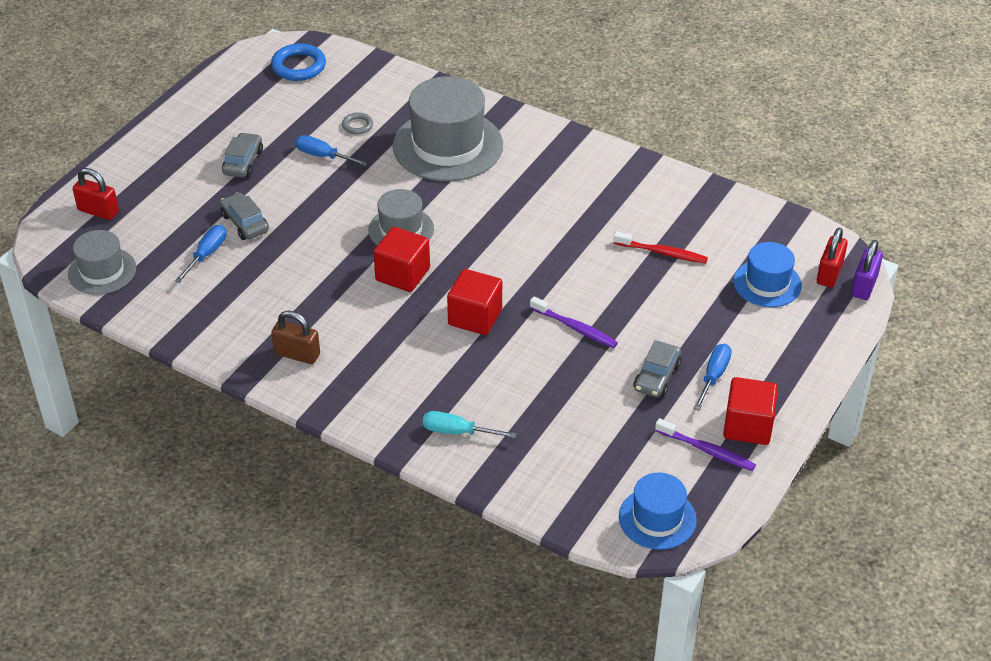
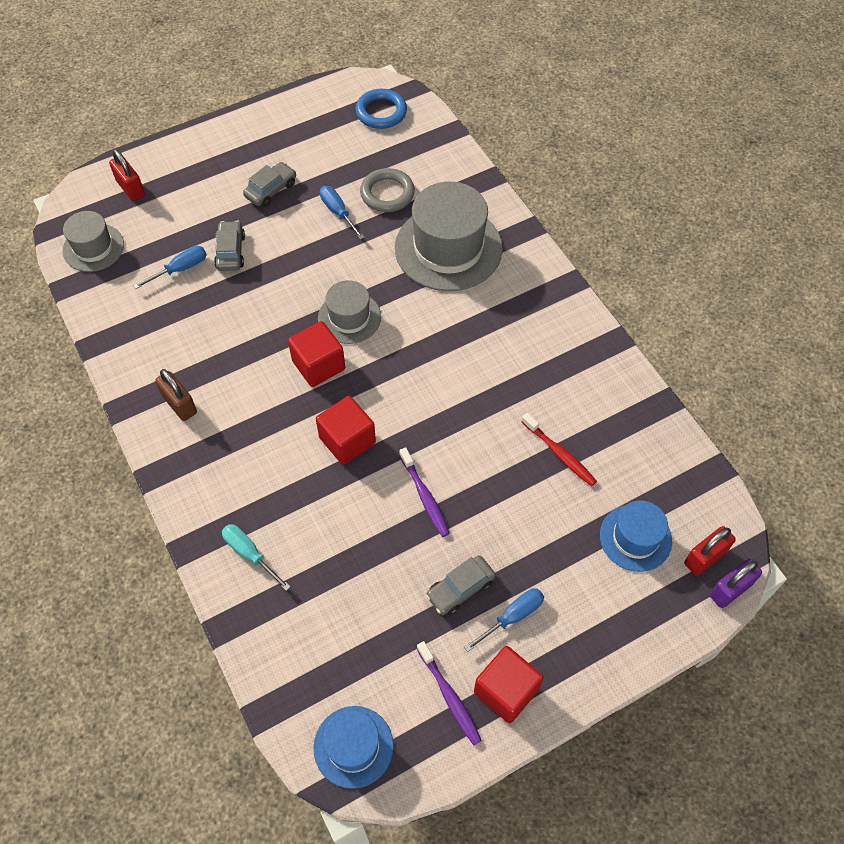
camera: 30 degrees right, 15 degrees up
(357, 125) = (387, 193): grey ring -> grey ring, size x1.82

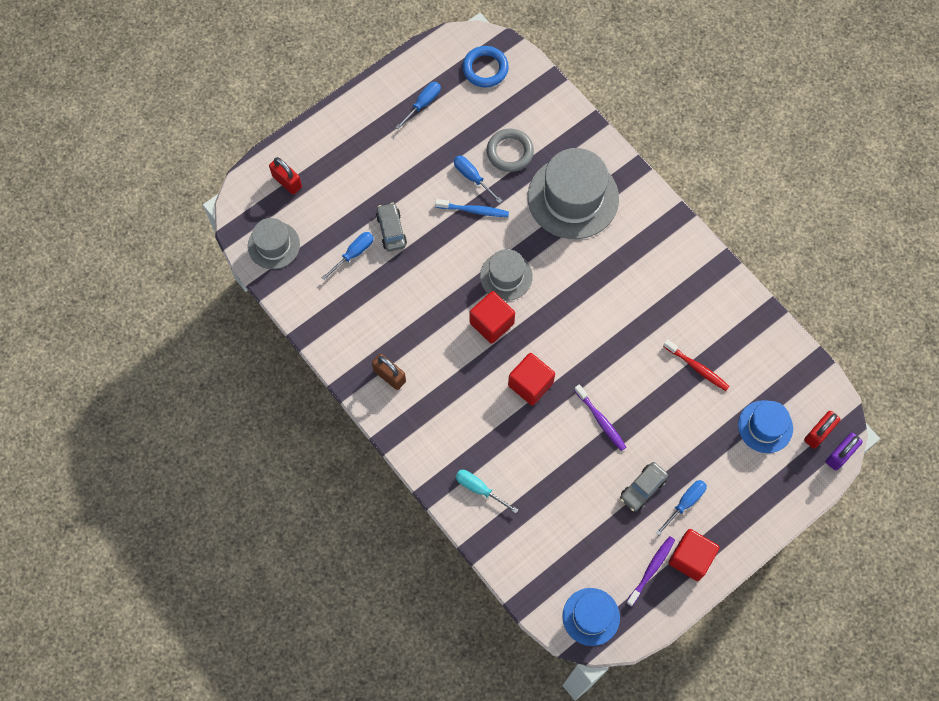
camera: 10 degrees left, 10 degrees up
(271, 190) = (409, 164): grey car -> none
(303, 135) = (423, 104): none -> blue screwdriver
(330, 245) = (474, 210): none -> blue toothbrush
(449, 696) = (651, 569): purple toothbrush -> purple toothbrush turned 105 degrees counterclockwise

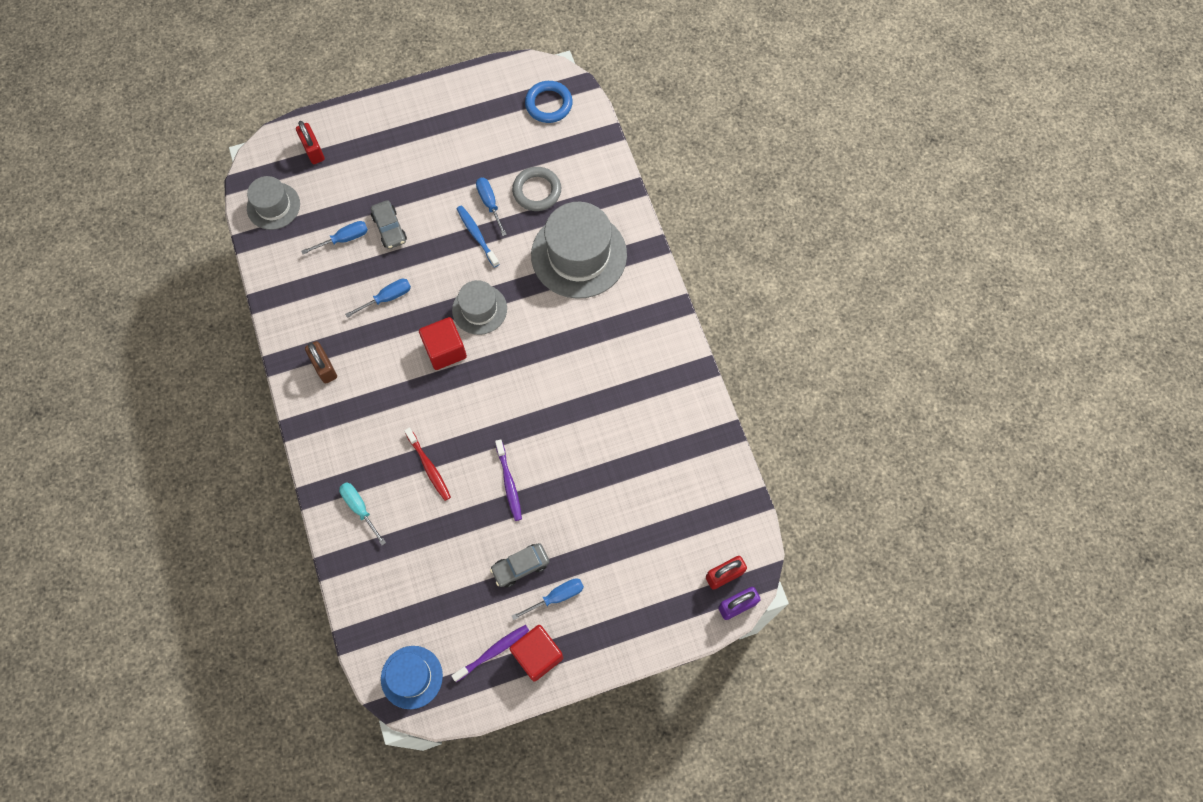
camera: 20 degrees right, 0 degrees up
(391, 230) = (389, 228): grey car -> grey car turned 150 degrees clockwise
(423, 104) = (474, 119): blue screwdriver -> blue screwdriver (387, 298)
(474, 210) = (477, 235): blue toothbrush -> blue toothbrush turned 150 degrees counterclockwise
(530, 384) = (456, 423): red cube -> none
(697, 368) = (628, 464): red toothbrush -> red toothbrush (429, 467)
(765, 426) = (672, 548): blue hat -> none

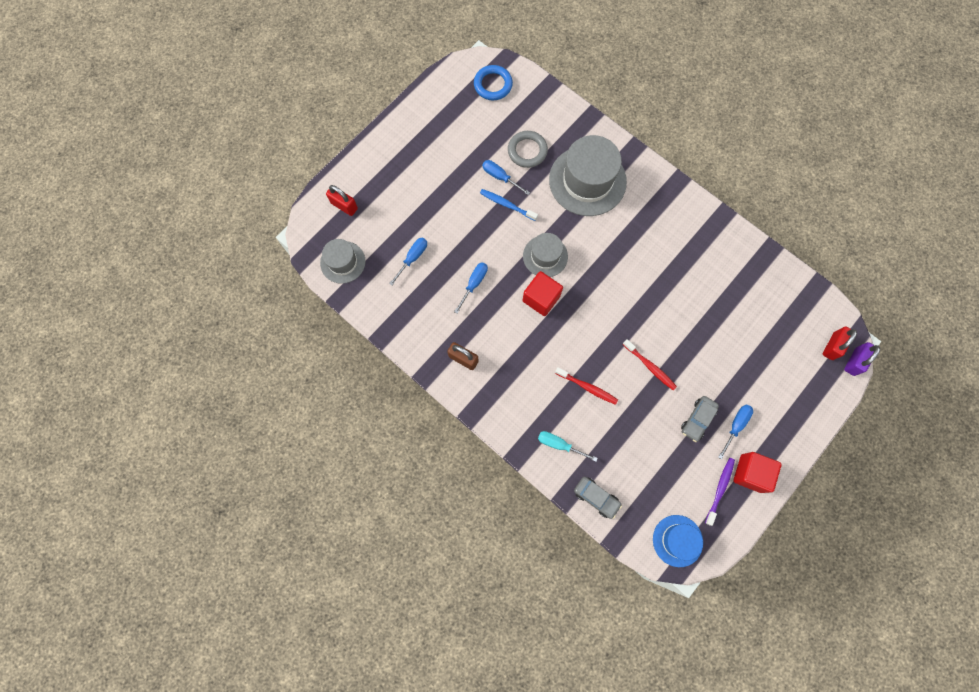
camera: 30 degrees left, 5 degrees up
(389, 228) = (440, 233): grey car -> grey car (596, 497)
(509, 483) = (650, 366): purple toothbrush -> red toothbrush

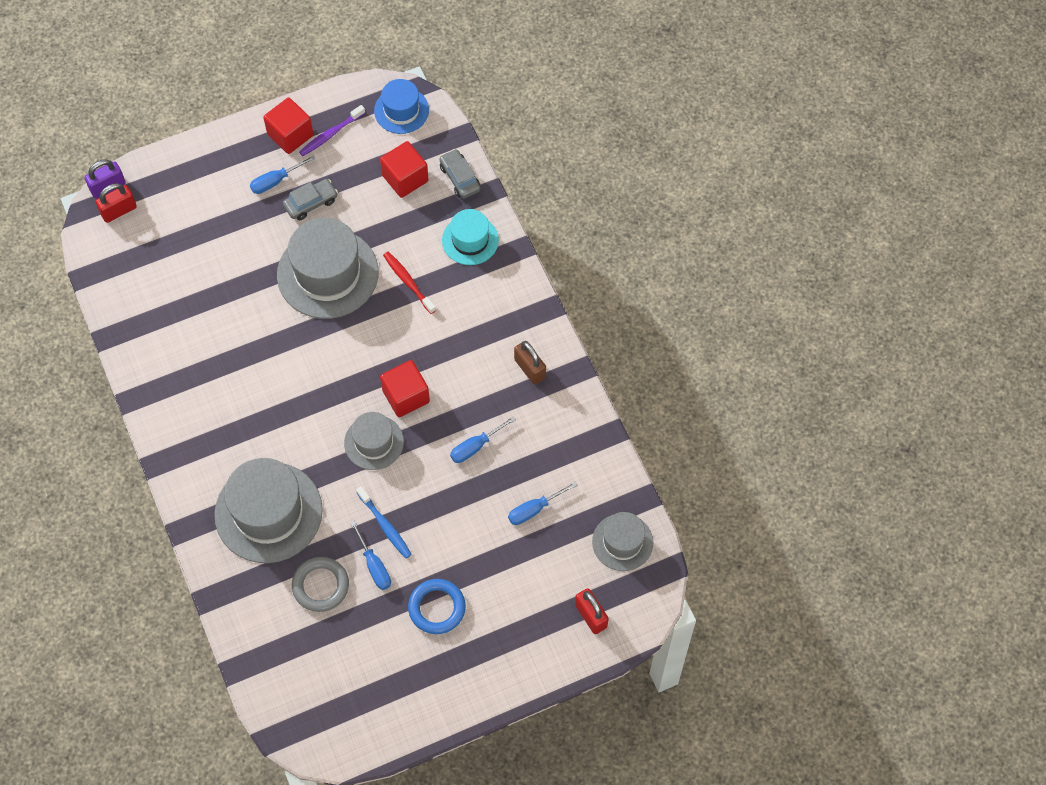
camera: 155 degrees left, 10 degrees down
(493, 85) = (313, 703): blue ring -> blue ring (437, 608)
(559, 445) = (470, 240): turquoise screwdriver -> turquoise hat
(638, 476) = (405, 178): none -> red cube
(650, 366) = (327, 273): red toothbrush -> grey hat

